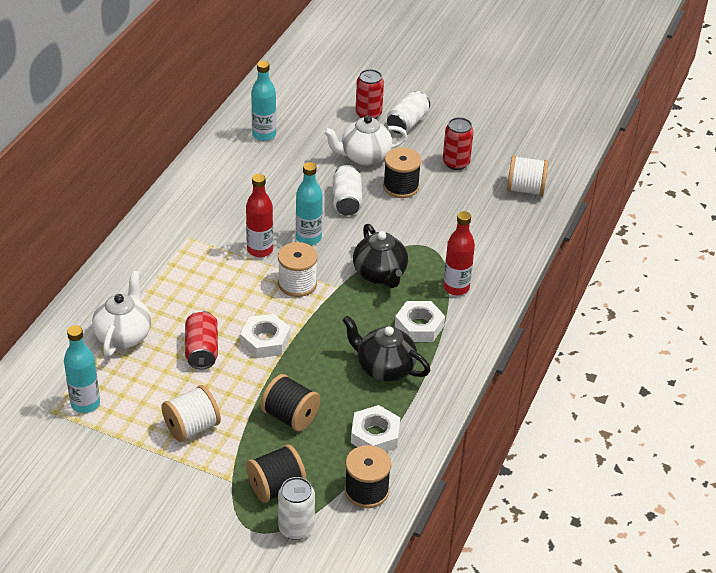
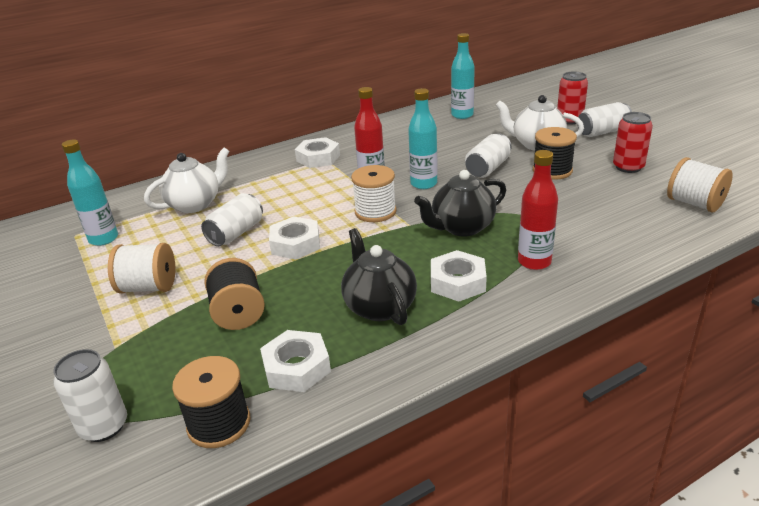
camera: 40 degrees right, 10 degrees down
(179, 239) = (318, 158): none -> white nut
(202, 350) = (236, 233): red can -> white can
(276, 487) = (142, 373): black spool -> none
(380, 274) = (462, 227): black teapot -> black teapot turned 45 degrees clockwise

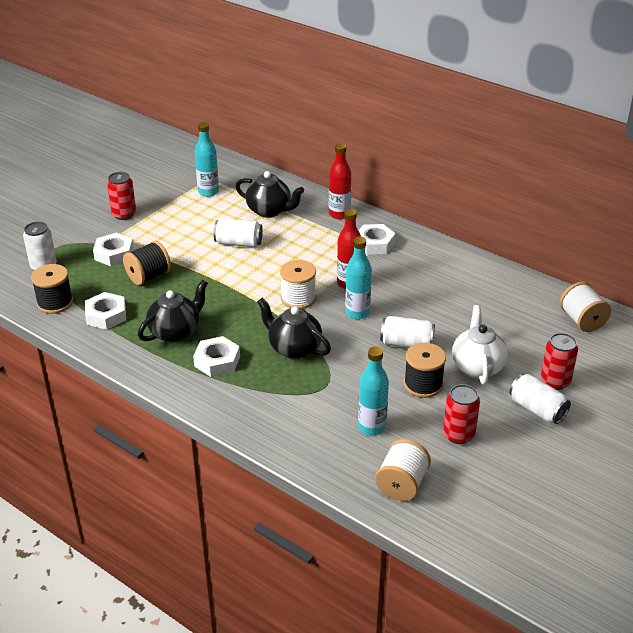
camera: 65 degrees right, 5 degrees up
(65, 317) = (124, 214): none -> red can
(149, 287) = (162, 232): white spool -> white spool (582, 321)
(195, 204) = (269, 211): white teapot -> black teapot
(295, 244) = (236, 274): white nut -> white nut (114, 254)
(462, 115) = (520, 305): turquoise bottle -> turquoise bottle (372, 427)
(534, 262) = (259, 395): red bottle -> red bottle (339, 214)

